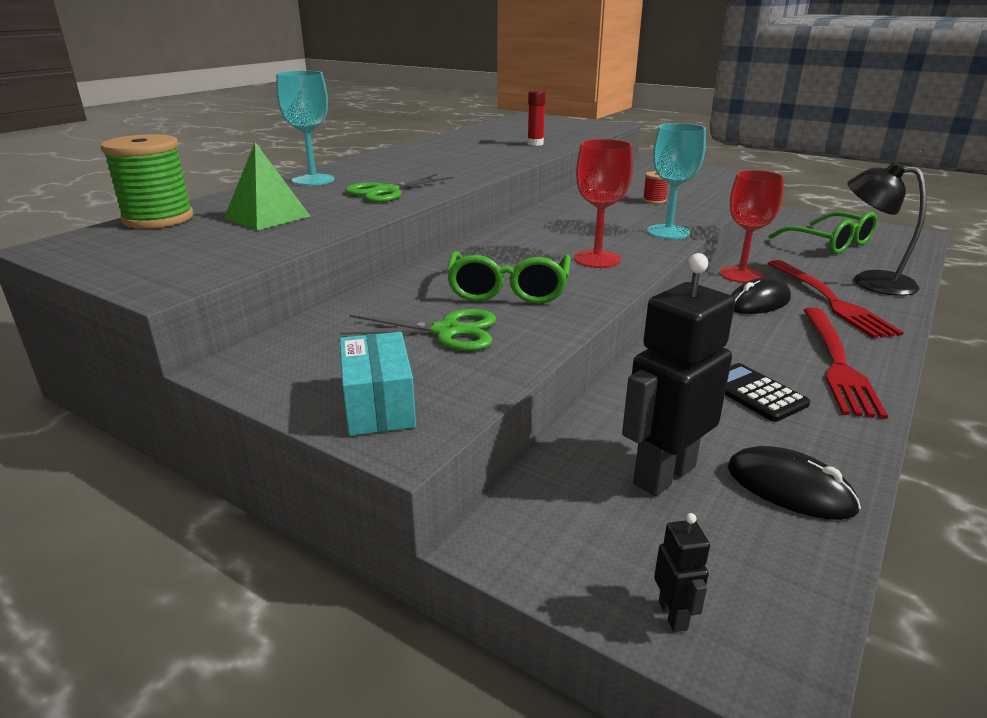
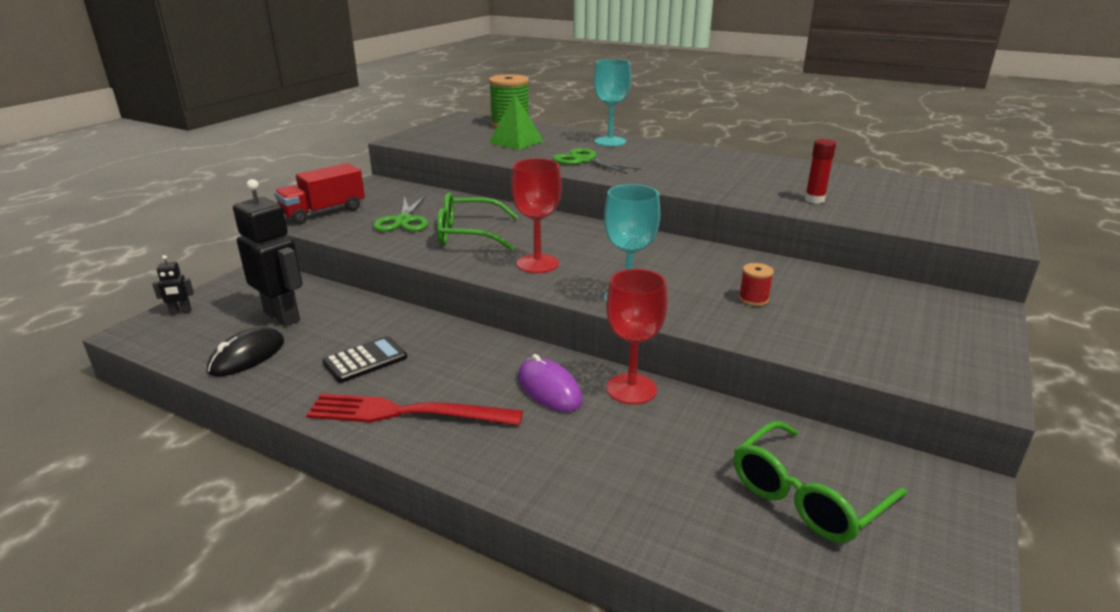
camera: 85 degrees right, 0 degrees up
(379, 405) = (323, 212): turquoise box -> red truck
(758, 302) = (549, 389): black mouse -> purple mouse
(829, 300) = (563, 442): red fork -> none
(870, 281) = (638, 497): black lamp -> none

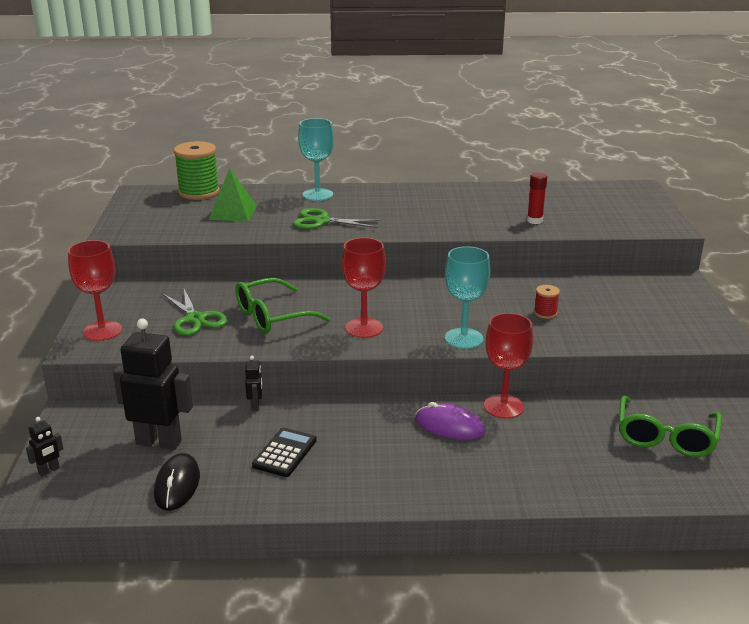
camera: 30 degrees left, 0 degrees up
(323, 212) = (102, 331): red truck -> red goblet
(394, 311) = (255, 406): none -> black robot
(407, 413) = (369, 479): red fork -> none

